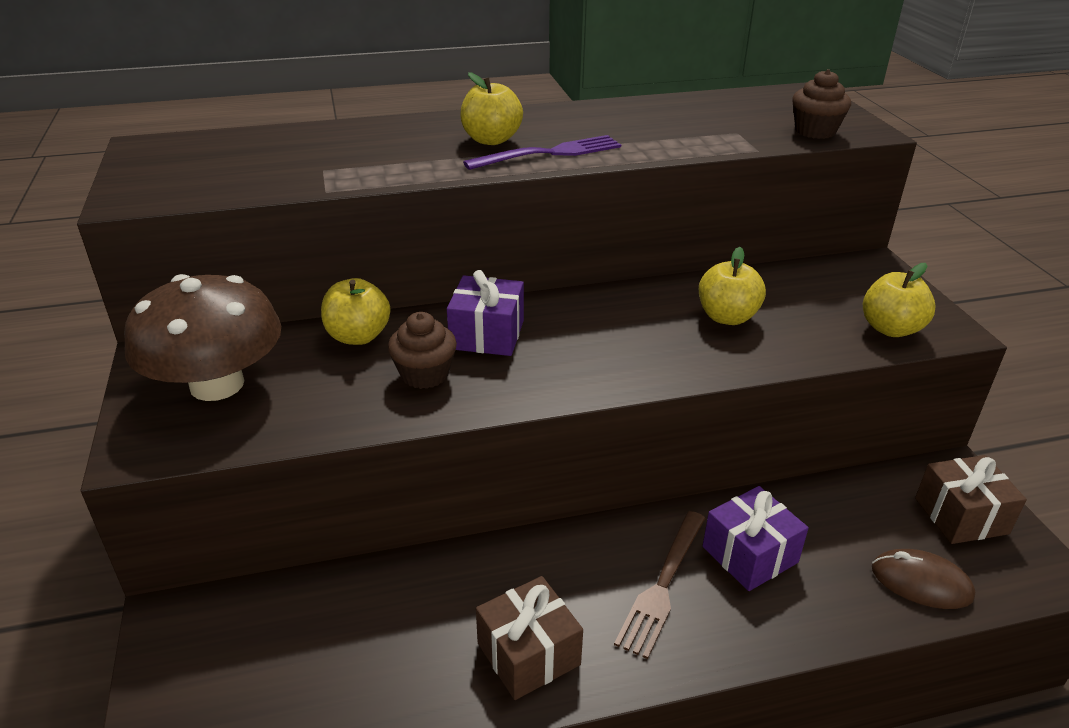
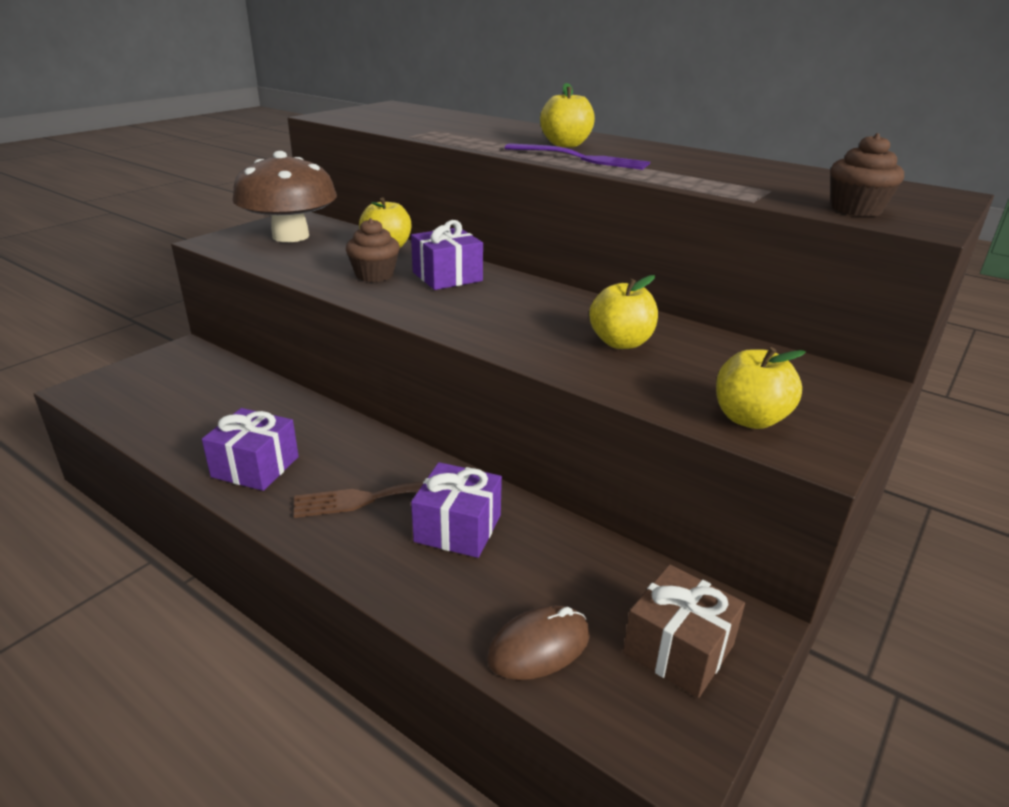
camera: 50 degrees right, 5 degrees down
(528, 654) = (255, 467): brown gift -> purple gift
(921, 582) = (539, 646): brown mouse -> brown mouse turned 75 degrees clockwise

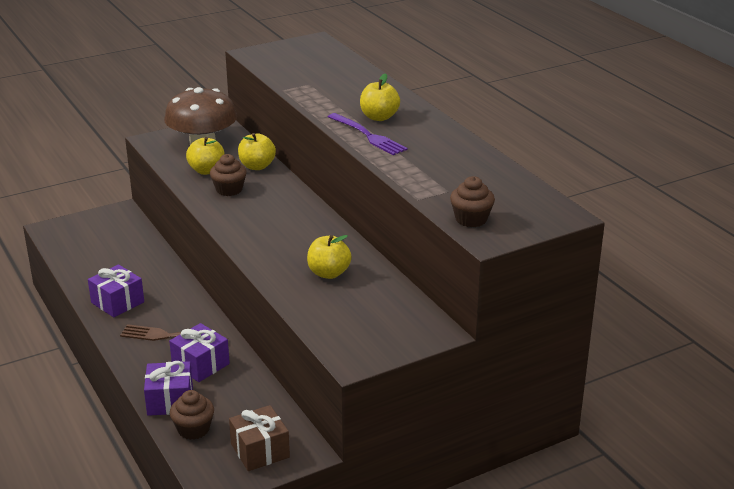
camera: 25 degrees right, 0 degrees up
(447, 276) = (273, 200): purple gift -> purple gift (170, 401)
(539, 646) = (193, 429): brown mouse -> brown cupcake
(749, 419) = (342, 336): yellow apple -> yellow apple (206, 171)

